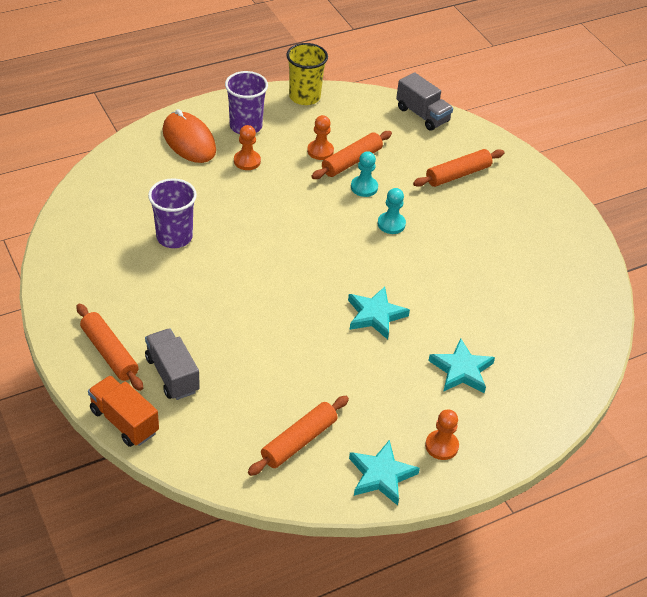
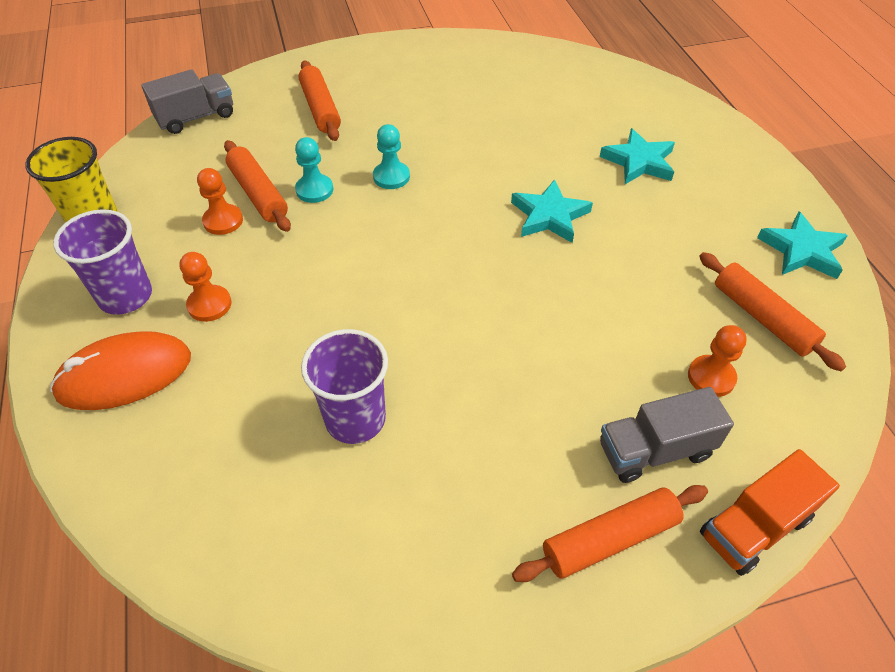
camera: 75 degrees left, 5 degrees up
(441, 446) = (751, 195): orange pawn -> orange pawn (711, 377)

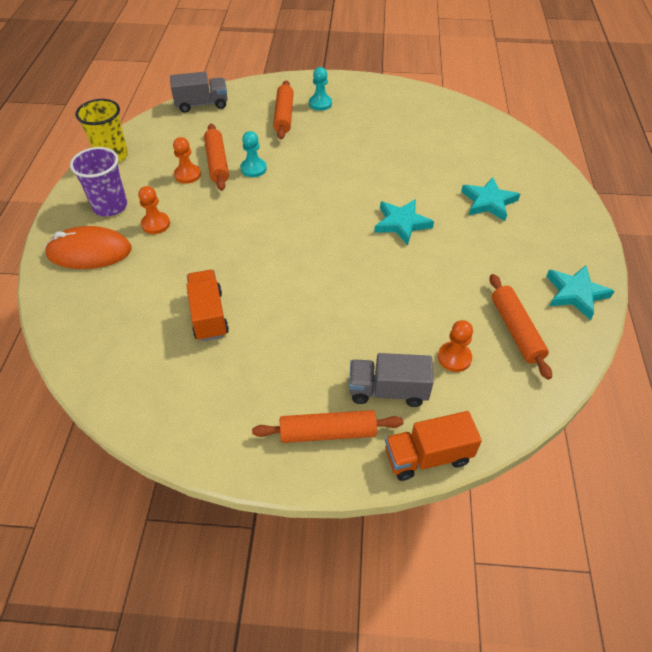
camera: 20 degrees right, 0 degrees up
(355, 419) = (209, 315): purple cup -> orange truck
(391, 177) = (307, 172): turquoise pawn -> turquoise pawn (320, 103)

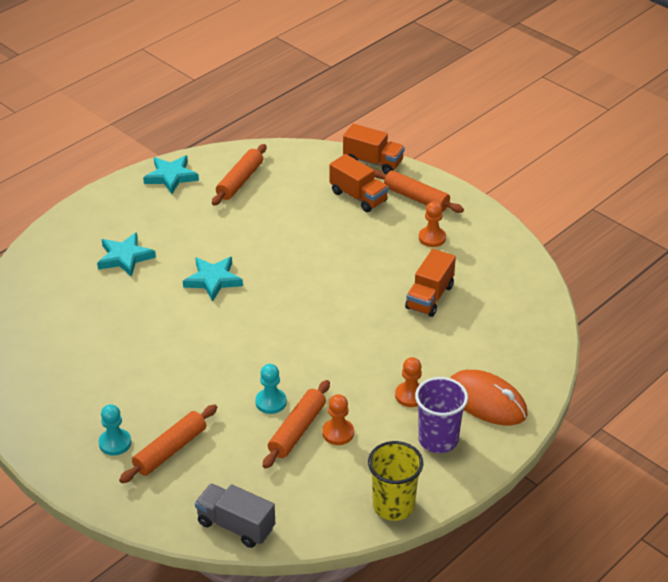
camera: 140 degrees left, 10 degrees down
(388, 390) = (358, 196): grey truck -> orange truck
(454, 358) = (297, 189): orange pawn -> orange pawn (432, 238)

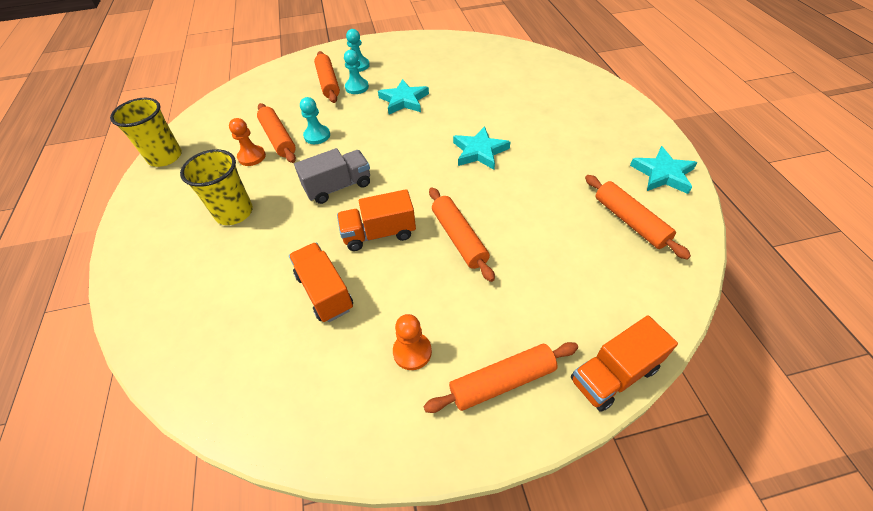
camera: 125 degrees right, 10 degrees up
(125, 257) = (547, 114): turquoise star -> turquoise star (404, 100)
(163, 418) = (357, 87): none -> turquoise pawn
(236, 525) = (244, 90): grey truck -> grey truck (338, 187)
(324, 254) = (459, 238): none -> orange rolling pin
(358, 196) = (542, 316): orange truck -> orange truck (379, 233)
(410, 395) = (234, 212): orange pawn -> yellow cup
(438, 439) = (178, 207): purple cup -> none
(486, 401) = (168, 260): orange mouse -> none

